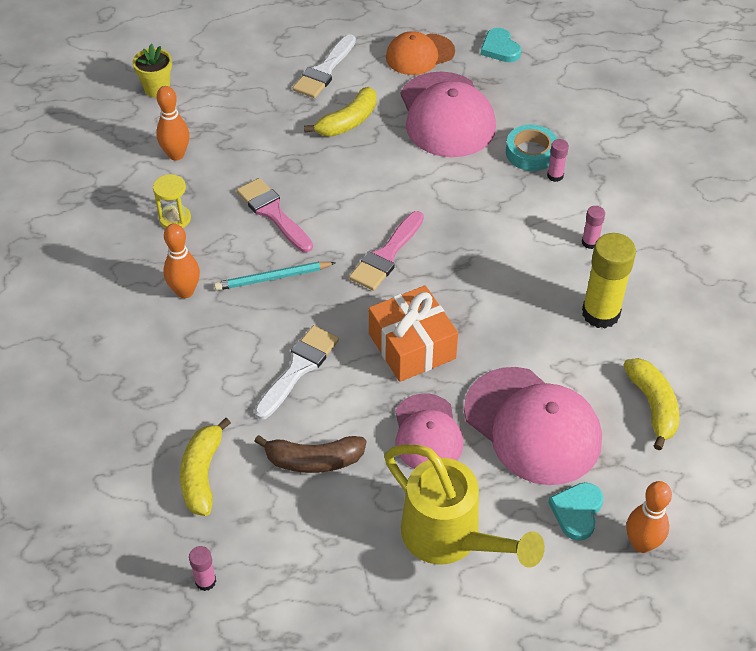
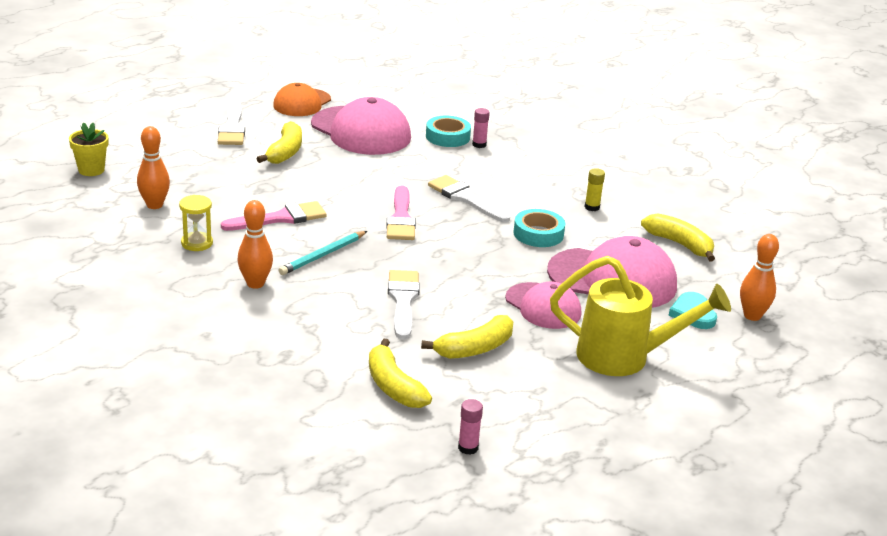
camera: 35 degrees left, 20 degrees down
(273, 213) = (280, 218): pink brush -> pink brush turned 135 degrees clockwise
(313, 460) = (474, 349): brown banana -> yellow banana
(412, 346) = (477, 262): orange gift -> none
(475, 250) = (465, 198): none -> white brush
(500, 48) = (361, 87): turquoise heart -> none
(508, 330) = (538, 234): none -> turquoise tape
(590, 242) = (543, 173): pink glue stick -> none
(600, 313) = (592, 207): yellow glue stick -> yellow glue stick, size x0.47

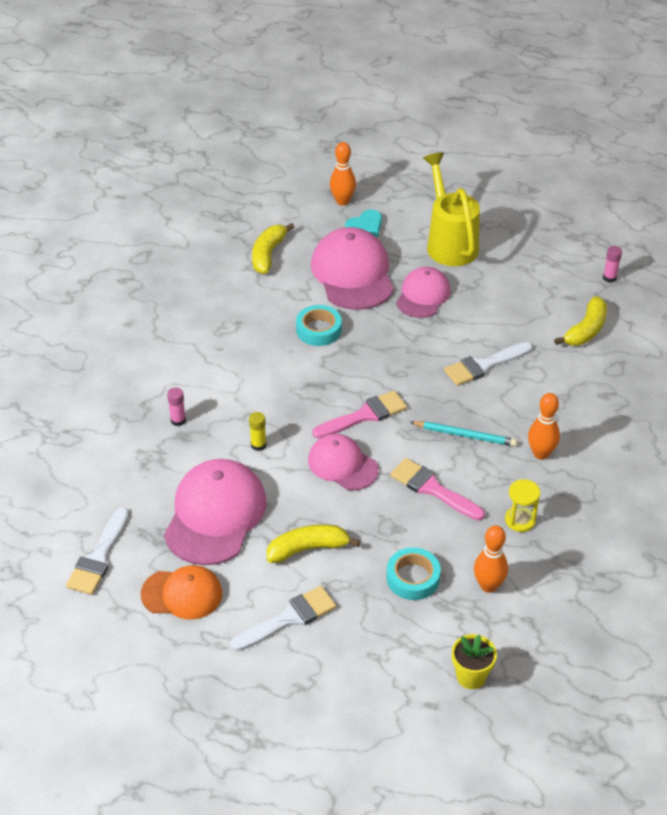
camera: 115 degrees left, 15 degrees up
(354, 191) = (342, 464): none -> pink cap
(447, 137) = (177, 448): turquoise tape -> turquoise tape (413, 578)
(465, 198) = (294, 391): white brush -> white brush (99, 557)
(474, 349) = (507, 310): yellow banana -> none
(592, 207) = (246, 314): yellow glue stick -> yellow glue stick (258, 445)

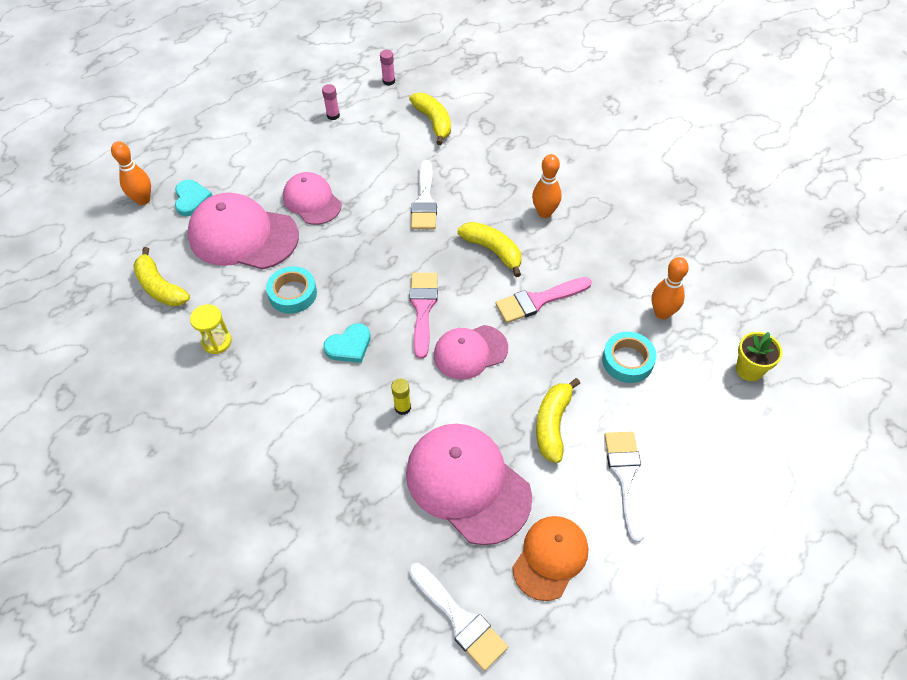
camera: 60 degrees left, 10 degrees up
(178, 420) = (323, 463): pink glue stick -> pink glue stick (333, 115)
(293, 386) = (349, 346): none -> turquoise heart
(449, 242) = (264, 153): yellow watering can -> none
(464, 435) = (493, 251): turquoise pencil -> yellow banana
(520, 520) = (606, 259): yellow hourglass -> yellow hourglass (217, 342)

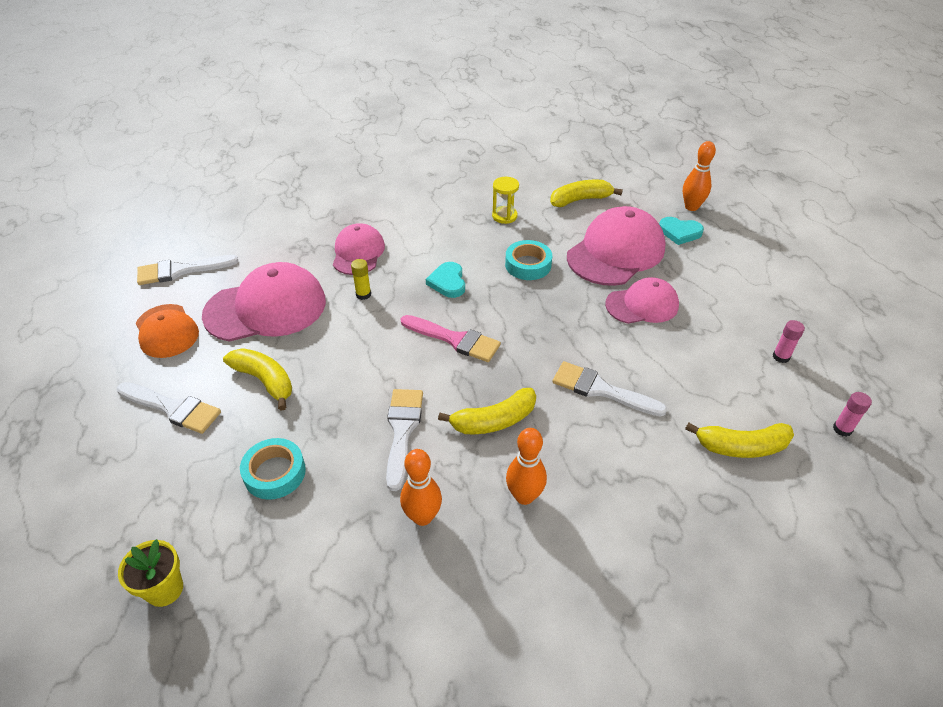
camera: 115 degrees right, 10 degrees down
(470, 352) = (382, 354): pink cap -> pink cap (358, 253)
(538, 300) = (402, 431): pink brush -> white brush
(662, 313) = (302, 542): orange bowling pin -> orange bowling pin (422, 517)

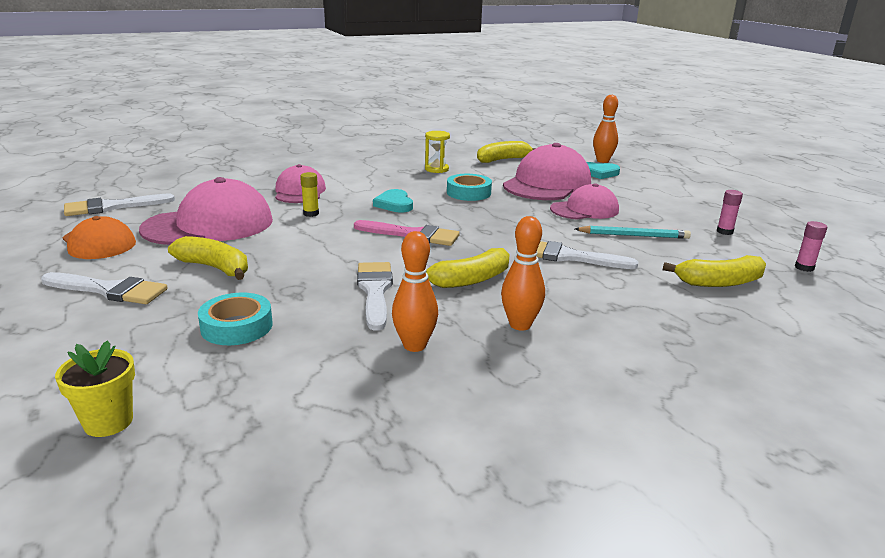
camera: 10 degrees left, 20 degrees down
(679, 357) = (633, 235): none -> turquoise pencil

